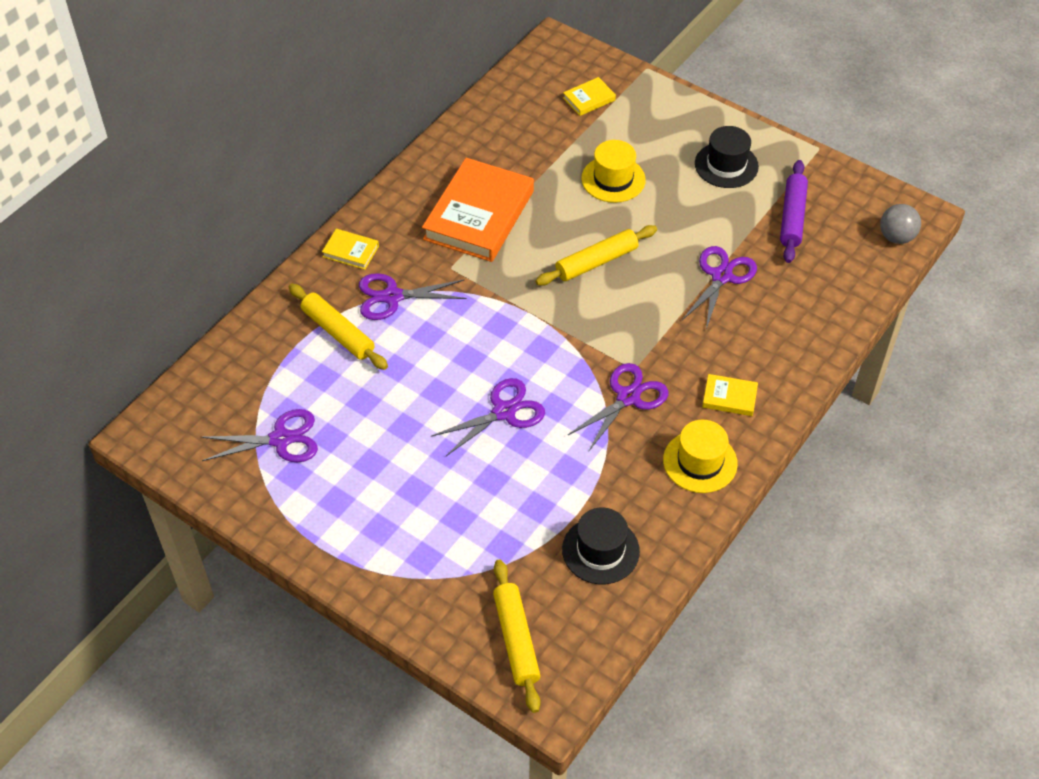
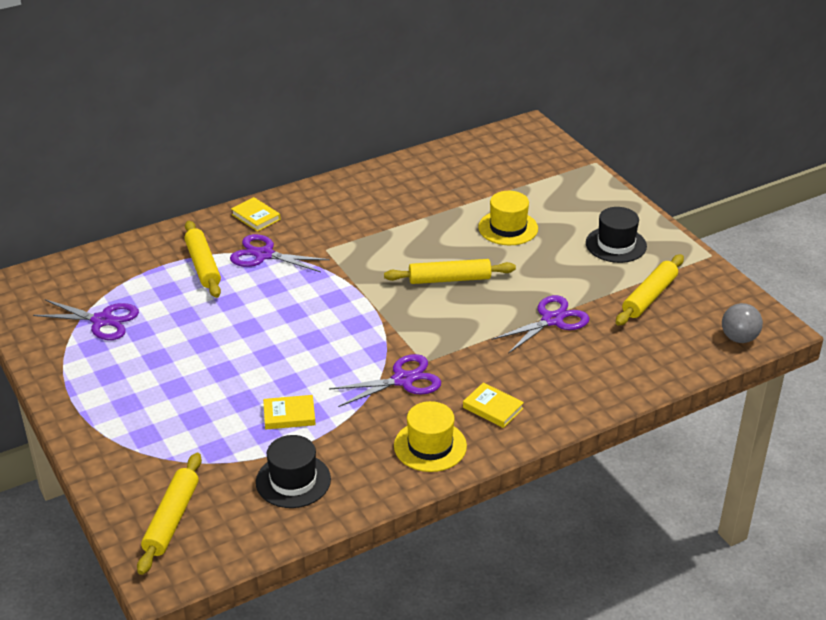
camera: 25 degrees right, 15 degrees down
(479, 215) = (376, 221): orange book -> none
(504, 412) = (291, 357): purple scissors -> none
(589, 99) = (529, 170): yellow book -> yellow book (289, 415)
(792, 217) = (649, 297): purple rolling pin -> yellow rolling pin

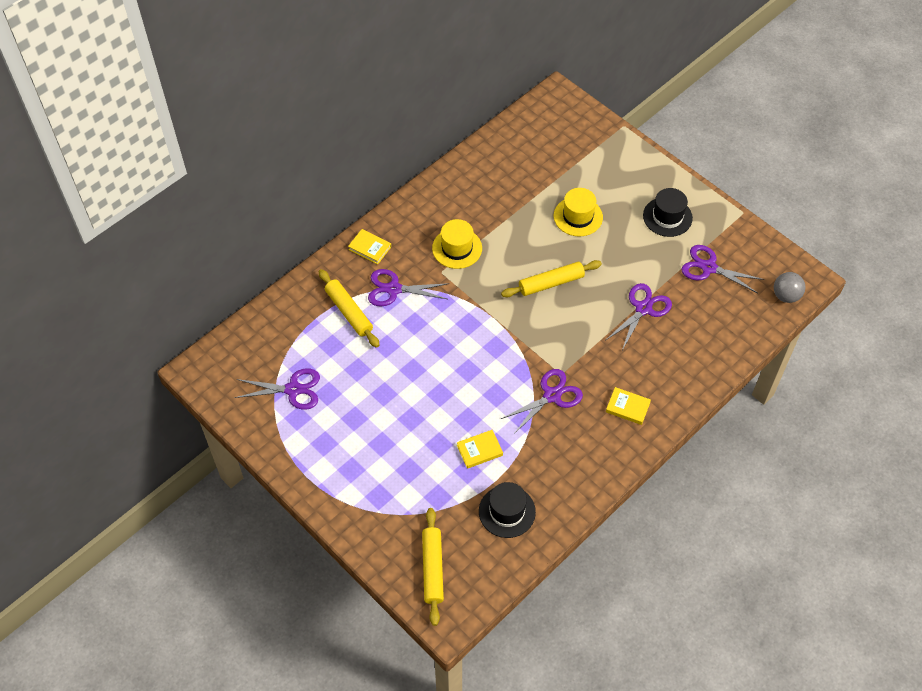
camera: 15 degrees left, 20 degrees up
(430, 446) = (594, 454): yellow hat -> yellow hat (457, 248)
(649, 297) = (708, 267): yellow rolling pin -> purple scissors

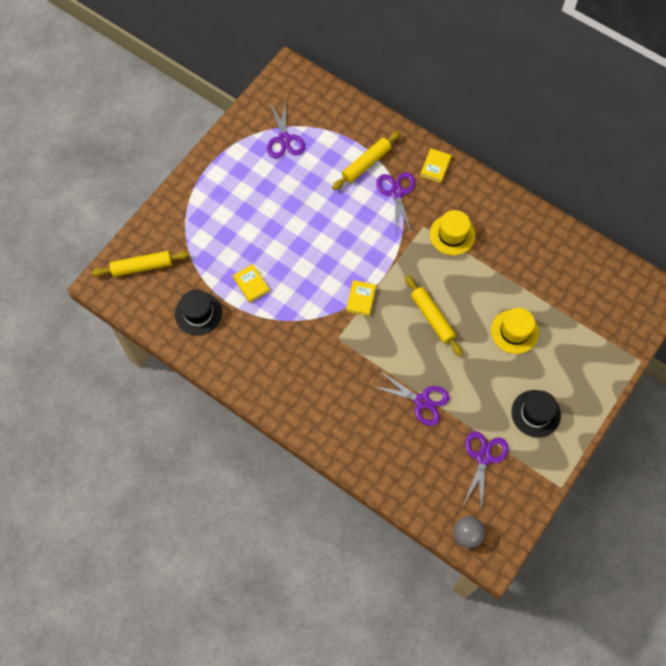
camera: 80 degrees right, 10 degrees up
(552, 395) = (314, 334): purple scissors -> none
(627, 407) = (313, 398): yellow book -> yellow book (361, 299)

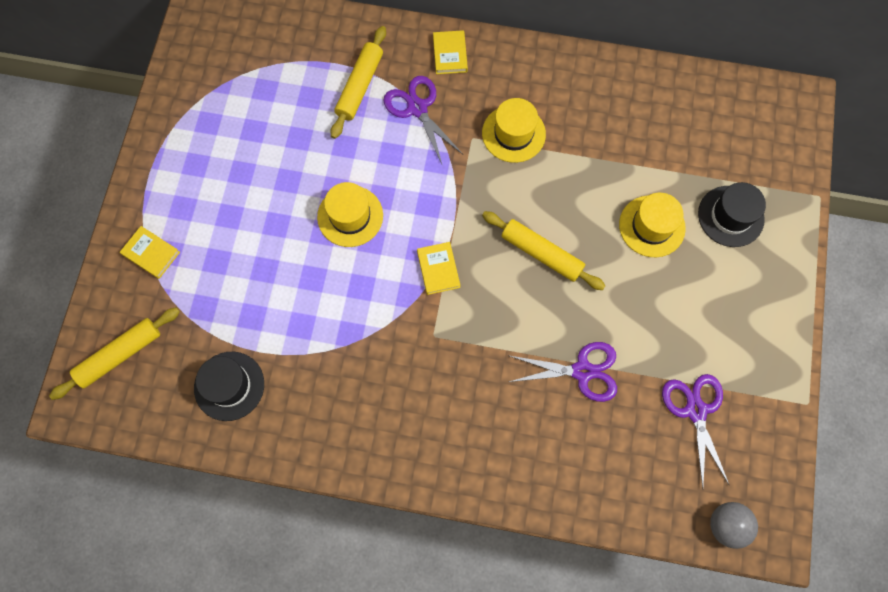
camera: 25 degrees left, 5 degrees up
(251, 284) = (283, 313): yellow book -> yellow book (151, 253)
(284, 139) = (236, 98): purple scissors -> none
(321, 243) = (350, 216): none -> yellow hat
(535, 413) = (730, 321): black hat -> black hat (730, 216)

